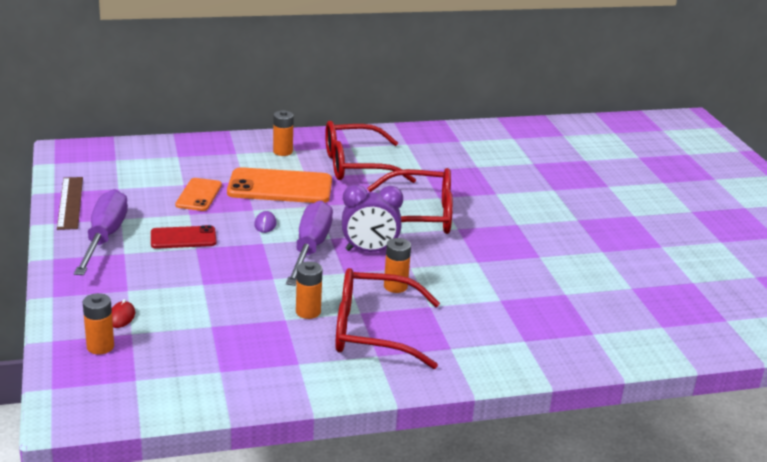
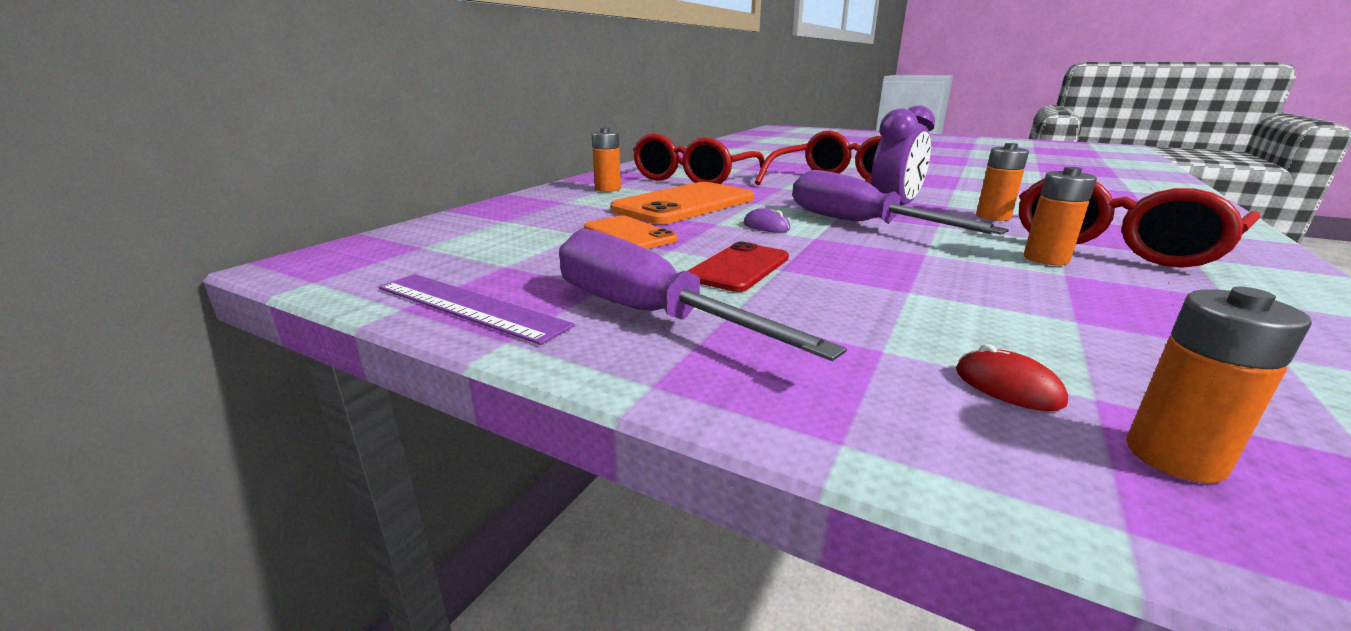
camera: 45 degrees left, 5 degrees down
(70, 203) = (469, 306): brown ruler -> purple ruler

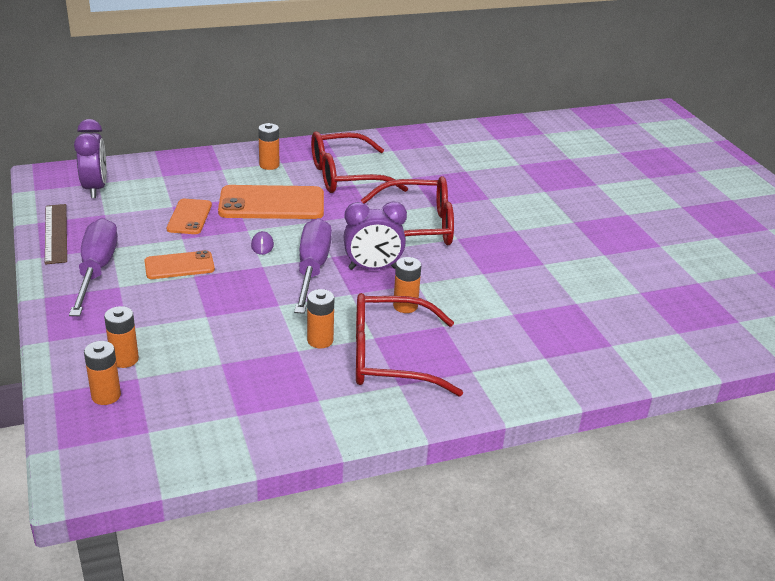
camera: 40 degrees right, 10 degrees up
(431, 251) = (95, 189): none -> purple clock
(469, 306) = (55, 233): purple ruler -> brown ruler
(739, 268) = (179, 266): red phone -> orange phone
(1007, 386) = (124, 359): red mouse -> orange battery

